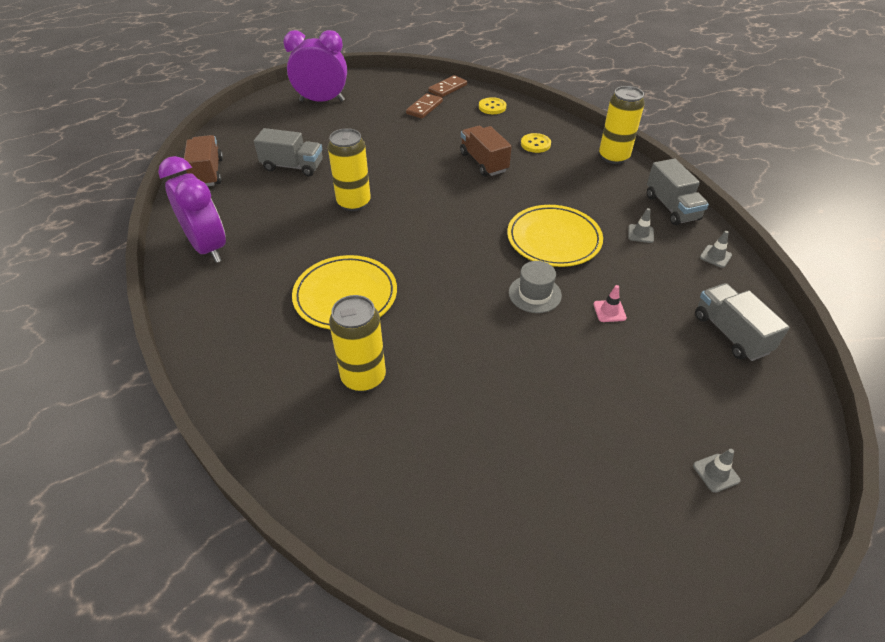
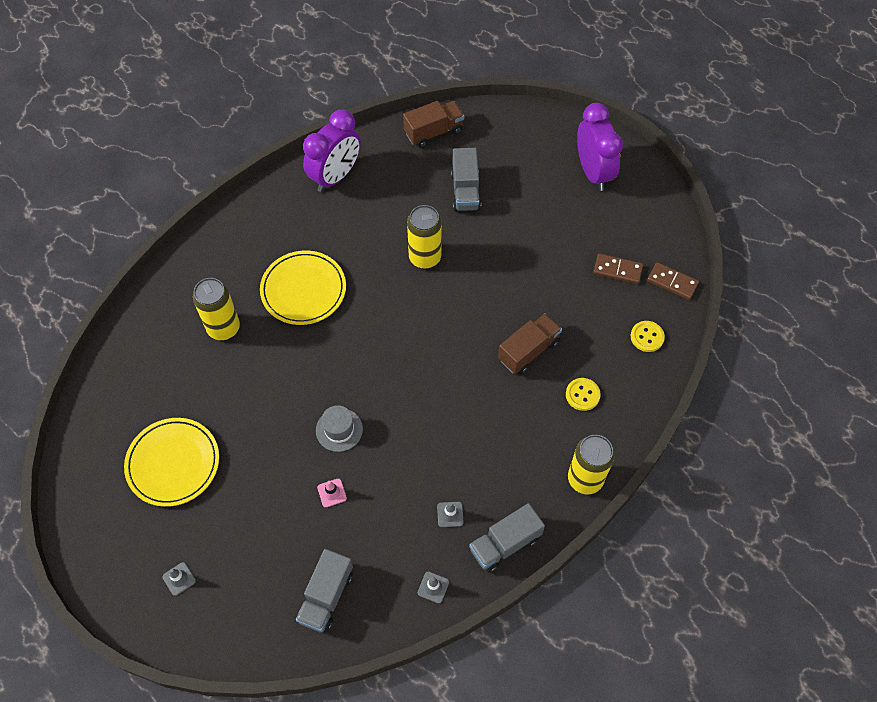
camera: 75 degrees right, 15 degrees up
(553, 239) = (419, 435): yellow plate -> yellow plate (173, 463)
(730, 333) = (326, 596): grey truck -> grey truck turned 150 degrees clockwise

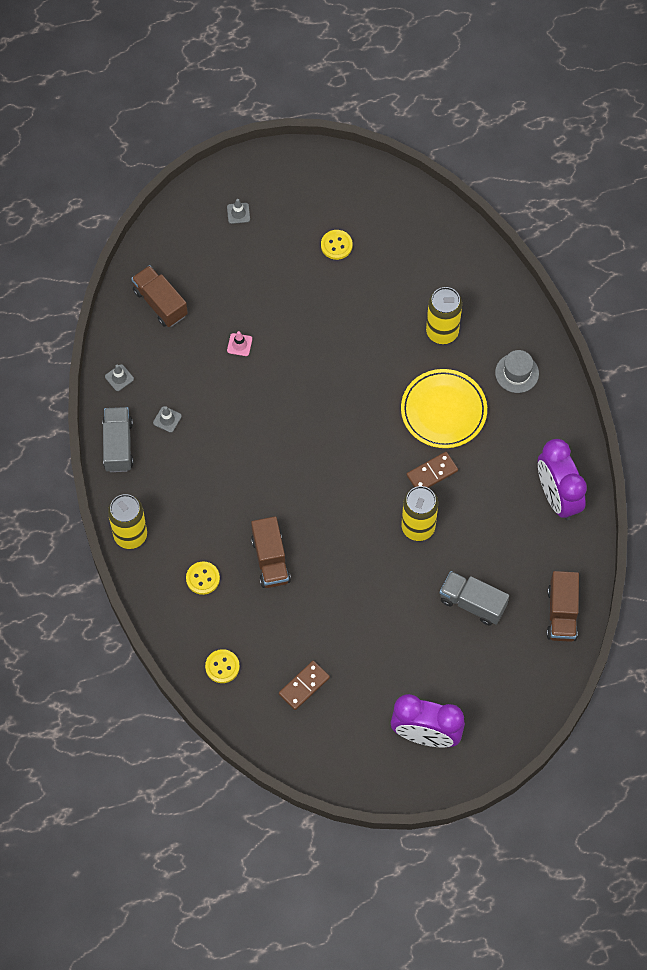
camera: 120 degrees right, 5 degrees up
(173, 463) = (336, 245): yellow plate -> yellow button
(326, 596) = (160, 303): grey truck -> brown truck
(339, 430) = (290, 375): grey hat -> grey hat (517, 373)
(672, 282) = (262, 726): brown domino -> brown domino (432, 473)

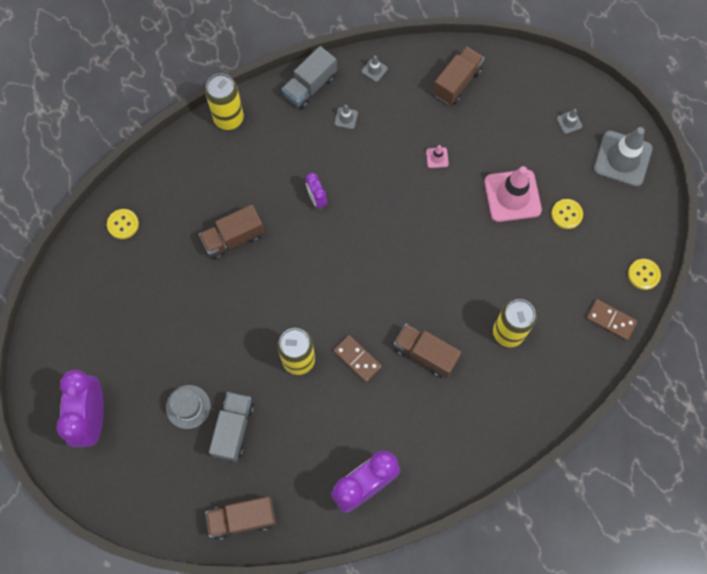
camera: 75 degrees right, 5 degrees up
(118, 445) = (310, 86): grey truck -> grey truck turned 150 degrees clockwise
(202, 578) = (202, 187): yellow button -> yellow button (643, 274)
(251, 470) = (316, 199): none -> purple clock
(293, 178) = (622, 159): none -> grey traffic cone
(302, 287) = (512, 196): none -> pink traffic cone
(304, 686) = (119, 297): brown domino -> brown domino (610, 320)
(443, 411) = (425, 354): yellow plate -> brown truck
(517, 373) = (486, 414): grey hat -> grey hat (188, 407)

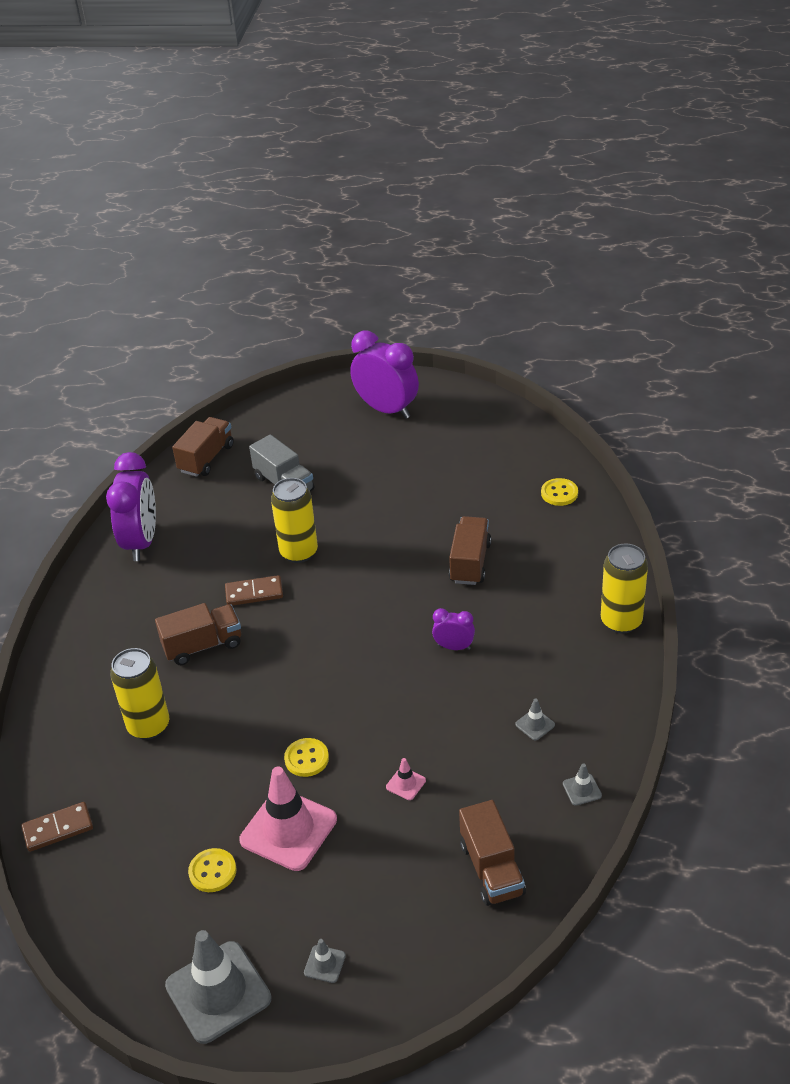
camera: 130 degrees right, 30 degrees down
(188, 407) = (334, 465): grey hat -> none
(310, 86) = (607, 713): grey truck -> none
(643, 274) = (65, 901): yellow button -> yellow button (306, 758)

